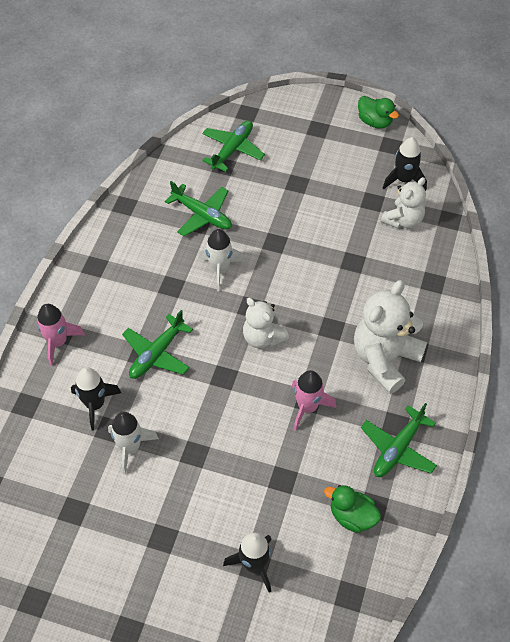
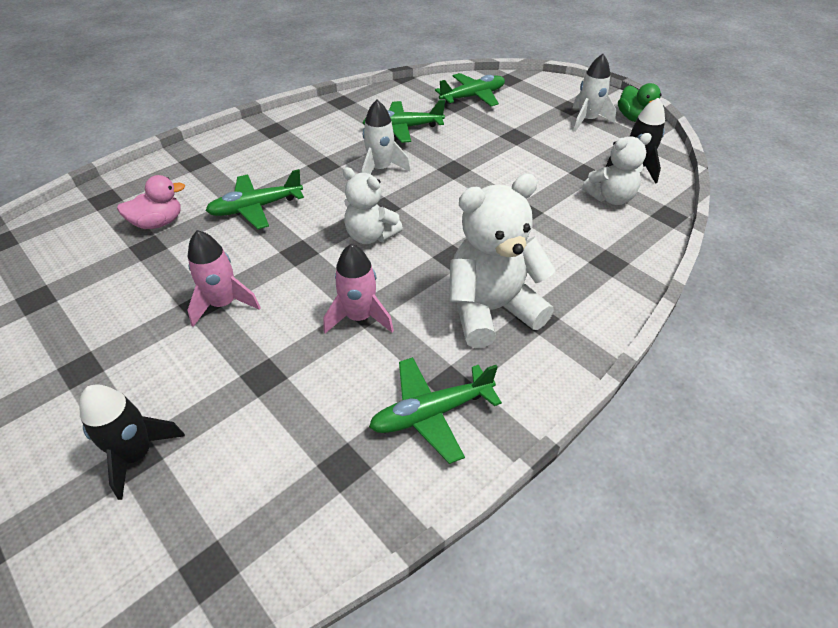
camera: 30 degrees right, 10 degrees down
(58, 342) = (183, 167): pink rocket -> pink rocket (223, 304)
(95, 404) = (158, 223): black rocket -> pink duck
(130, 447) = (147, 270): white rocket -> white rocket (587, 120)
(202, 215) = (402, 128): green plane -> green plane turned 105 degrees clockwise
(263, 338) = (370, 236): white teddy bear -> white teddy bear turned 45 degrees counterclockwise
(352, 516) = (304, 464): green duck -> none

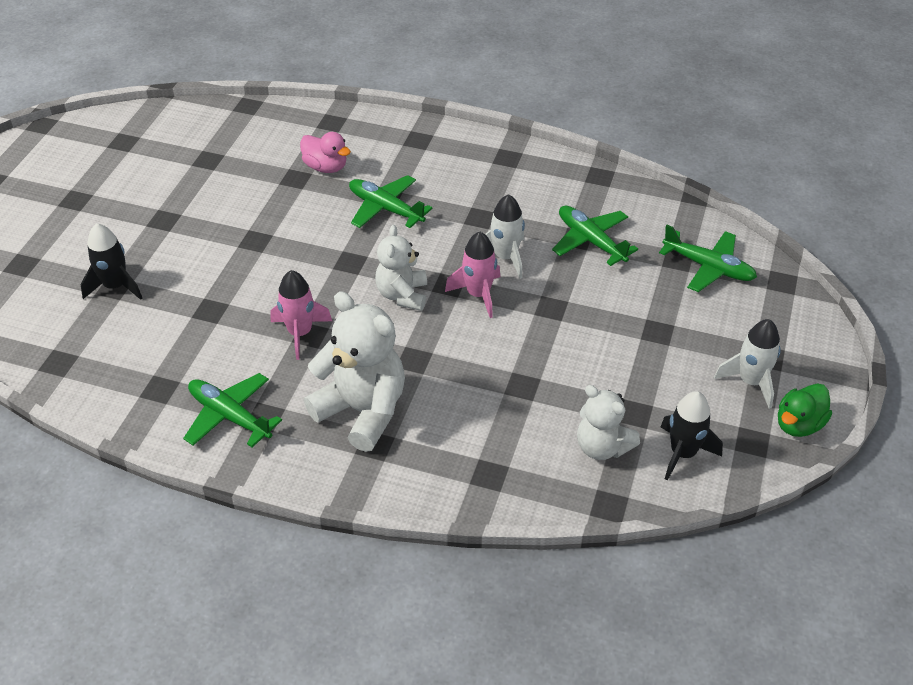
camera: 60 degrees right, 0 degrees up
(223, 304) = (264, 252): pink rocket -> pink rocket (478, 294)

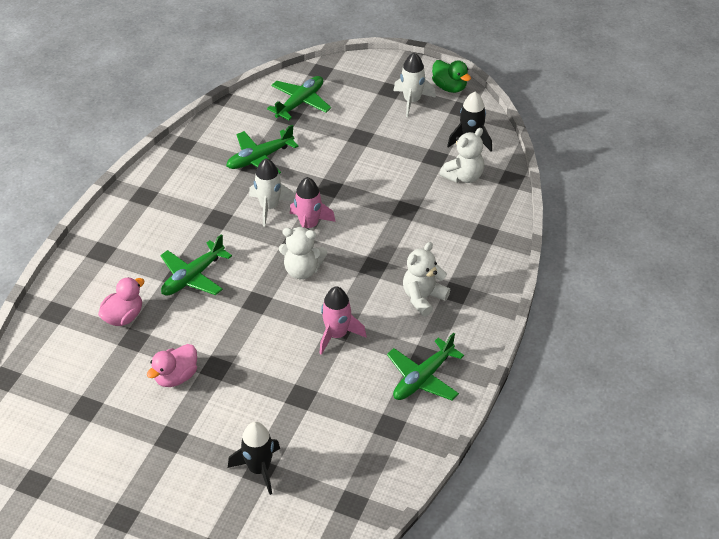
camera: 85 degrees left, 0 degrees up
(243, 213) = (176, 377): none -> pink duck
(362, 411) = (423, 298): white teddy bear -> white teddy bear, size x0.62

